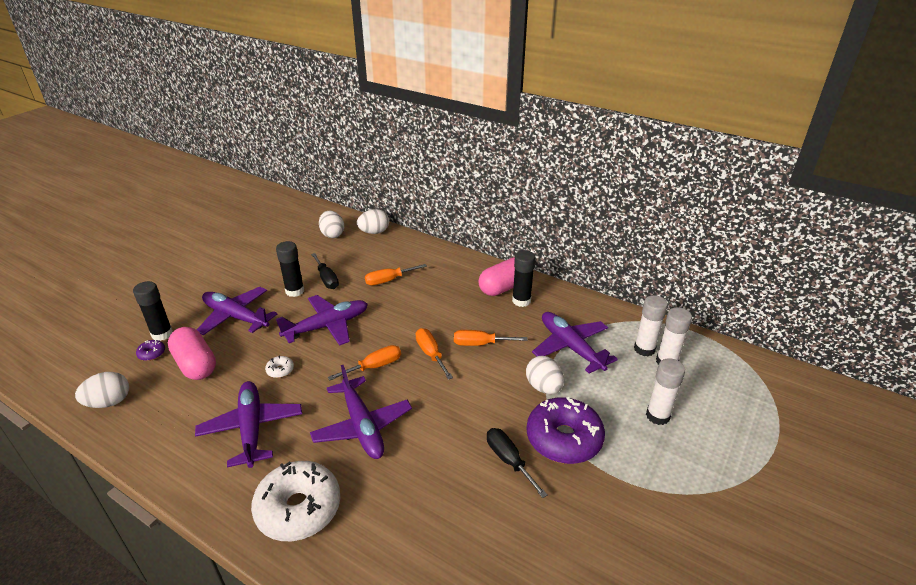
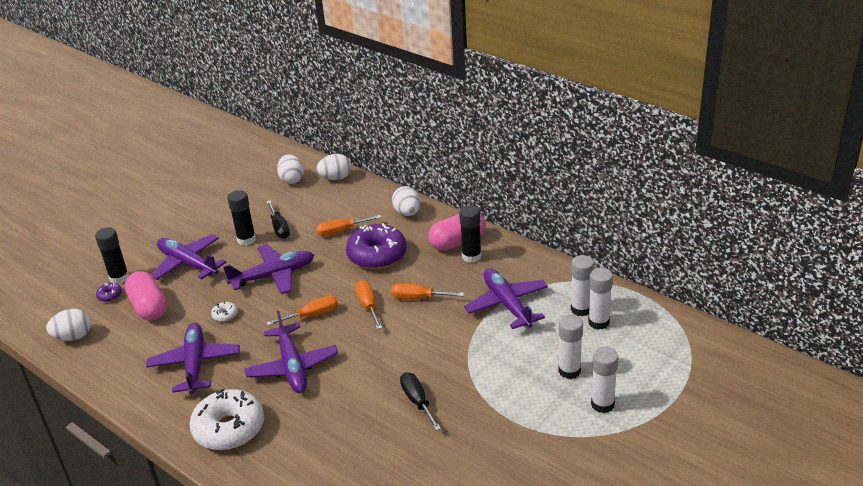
camera: 10 degrees right, 0 degrees up
(543, 387) = (468, 341): white egg -> white egg (407, 213)
(563, 439) = (473, 386): purple donut -> purple donut (377, 255)
(706, 452) = (602, 404): none -> white glue stick

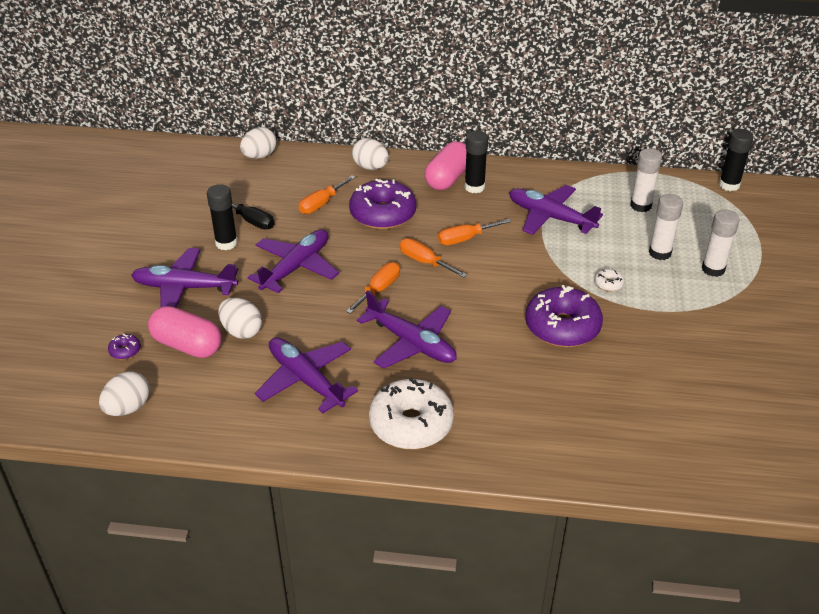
camera: 35 degrees left, 5 degrees up
(119, 278) = (115, 329): black glue stick -> black glue stick (729, 185)
(225, 315) = (285, 322): white donut -> white donut (608, 284)
(292, 179) = (212, 171): white egg -> white egg (241, 331)
(417, 401) = (562, 327): black screwdriver -> purple donut
(581, 309) = (615, 200): white glue stick -> none

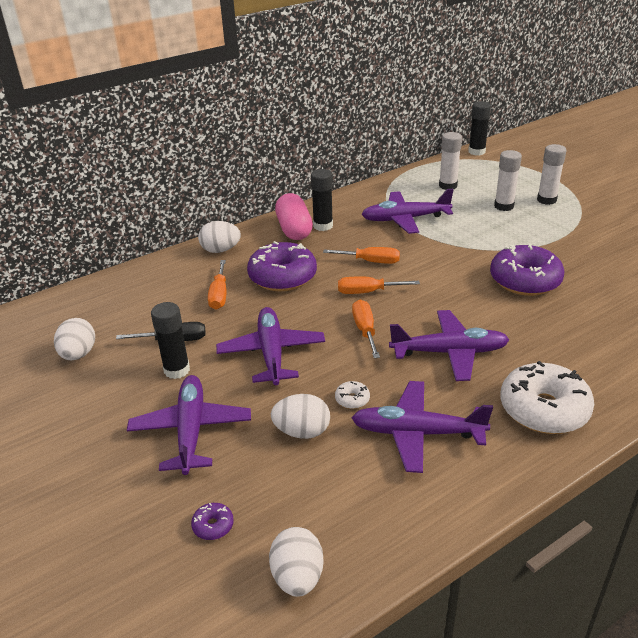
camera: 40 degrees left, 5 degrees down
(184, 288) = (191, 430): purple plane -> purple plane turned 120 degrees clockwise
(187, 345) = (270, 477): pink capsule -> none
(259, 156) = (105, 288): white egg -> white egg (78, 354)
(465, 239) = (371, 261): orange screwdriver -> orange screwdriver turned 105 degrees counterclockwise
(608, 284) = (506, 239): white donut -> white donut (352, 399)

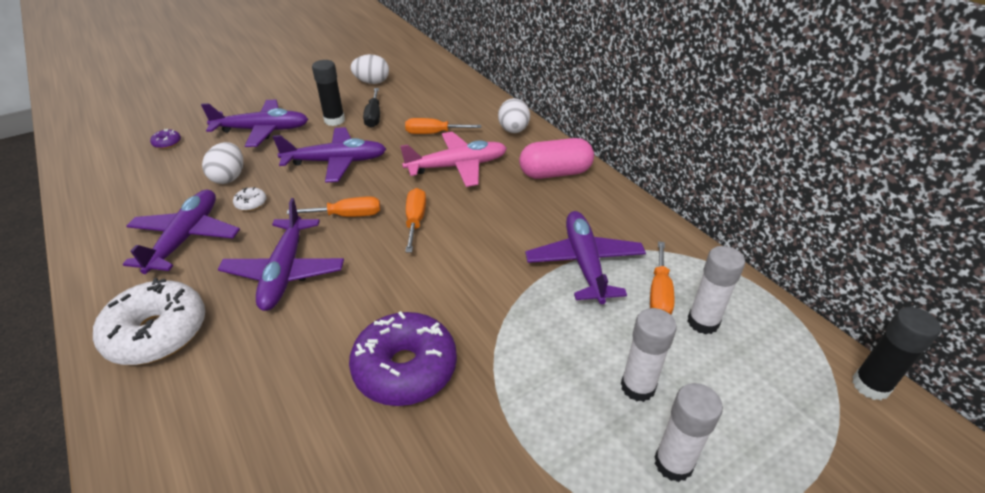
camera: 90 degrees right, 5 degrees up
(282, 277) = (457, 166): purple donut -> pink plane
(297, 577) = (99, 175): white egg -> none
(323, 226) = (564, 193): black glue stick -> none
(371, 261) = (478, 226): orange screwdriver -> orange screwdriver (659, 294)

